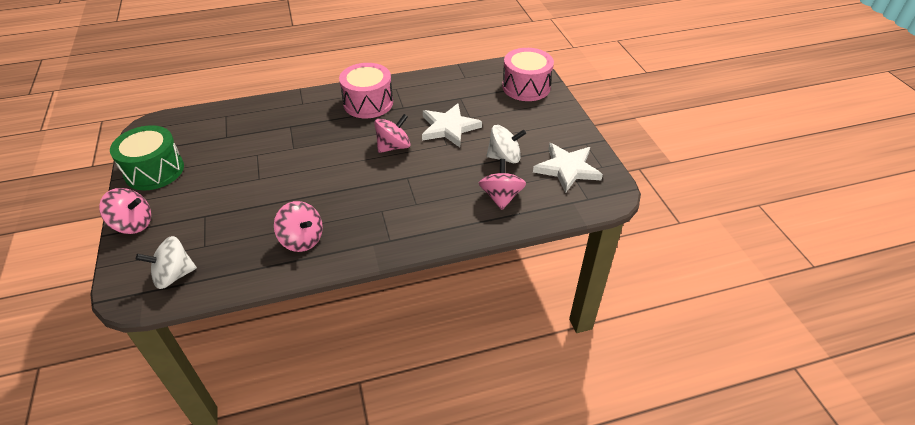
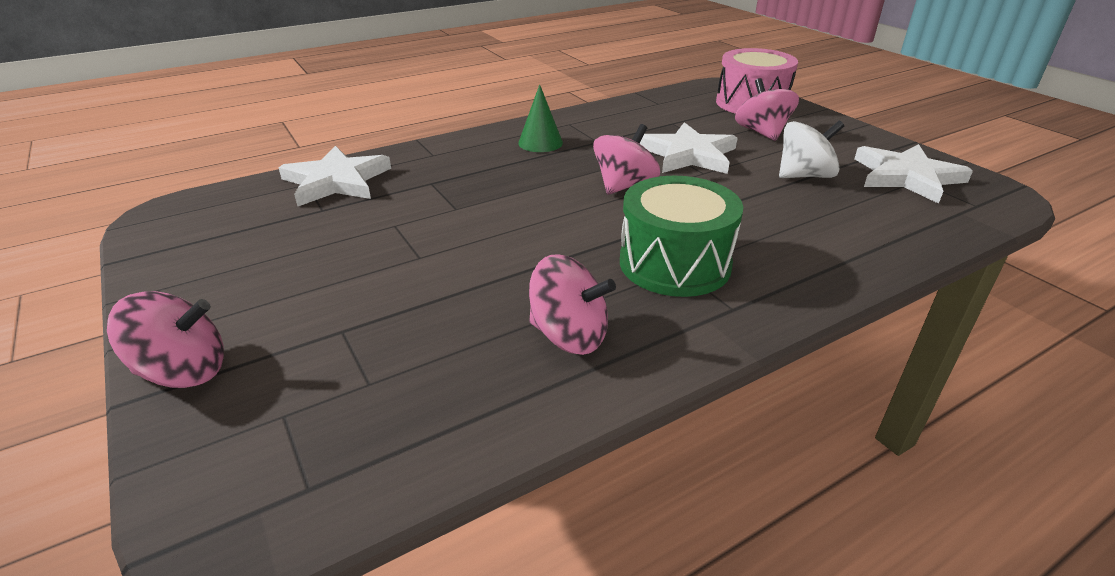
camera: 15 degrees left, 10 degrees down
(154, 171) = (199, 275): green drum -> green drum (674, 263)
(174, 275) = (325, 455): white spinning top -> none
(241, 116) = (336, 181): none -> white star
(368, 103) = (540, 143): pink drum -> green cone
(501, 197) = (852, 222): pink spinning top -> pink spinning top (762, 133)

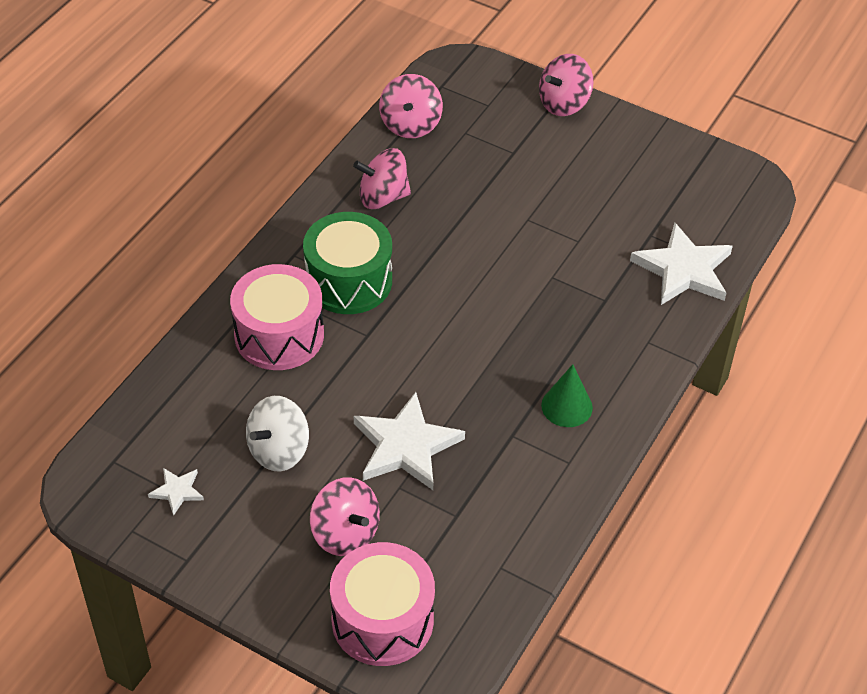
camera: 150 degrees right, 15 degrees up
(624, 185) = (438, 364): pink spinning top -> pink spinning top (410, 124)
(779, 242) = (279, 335): none -> pink drum
(906, 177) = (177, 491): white star -> white star, size x0.48

